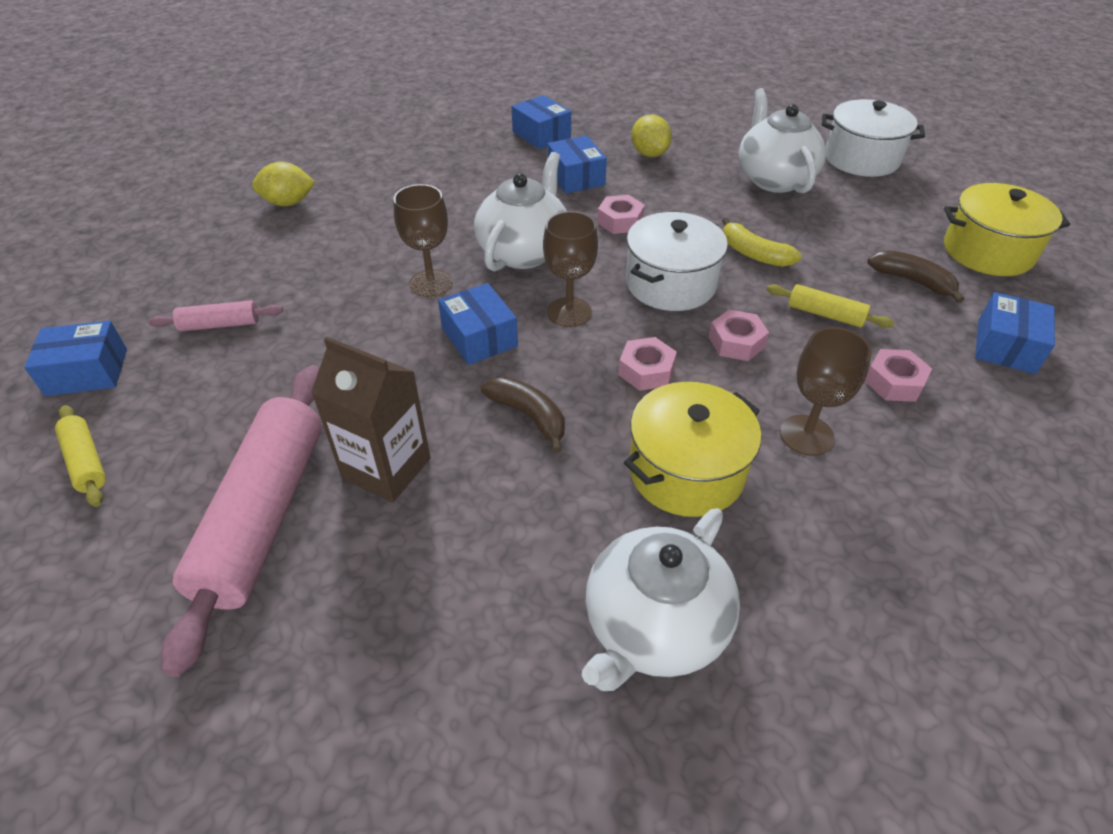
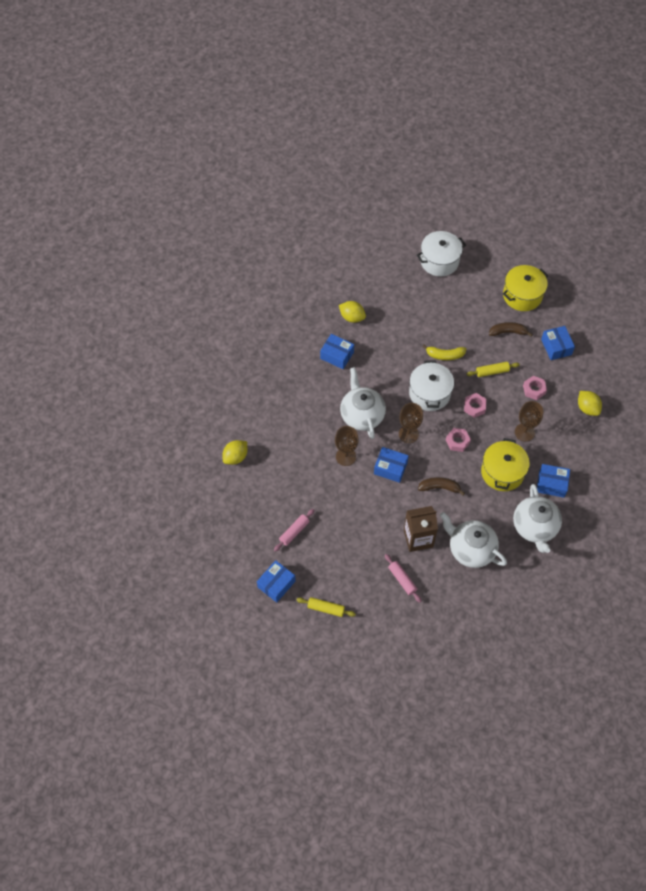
camera: 40 degrees left, 15 degrees up
(264, 515) = (402, 579): pink rolling pin -> pink rolling pin, size x0.45
(541, 134) = (292, 335): blue box -> blue box (551, 484)
(620, 221) = (380, 371): pink nut -> none
(774, 179) = (416, 300): white teapot -> white teapot (471, 549)
(1007, 479) = (587, 408): none -> yellow lemon

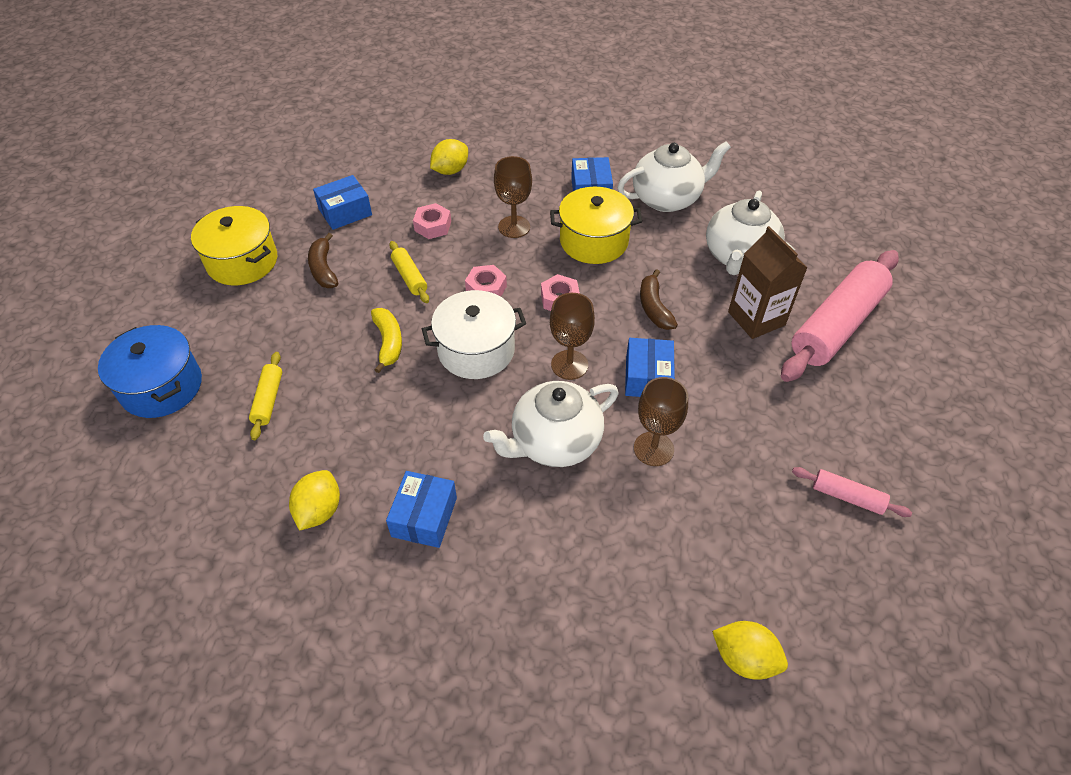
camera: 105 degrees left, 10 degrees down
(276, 584) = (963, 500): blue box -> none
(326, 608) = (952, 414): yellow rolling pin -> yellow rolling pin (268, 400)
(402, 579) = (836, 325): pink rolling pin -> pink rolling pin, size x2.22
(439, 261) = (161, 387): white pot -> blue pot

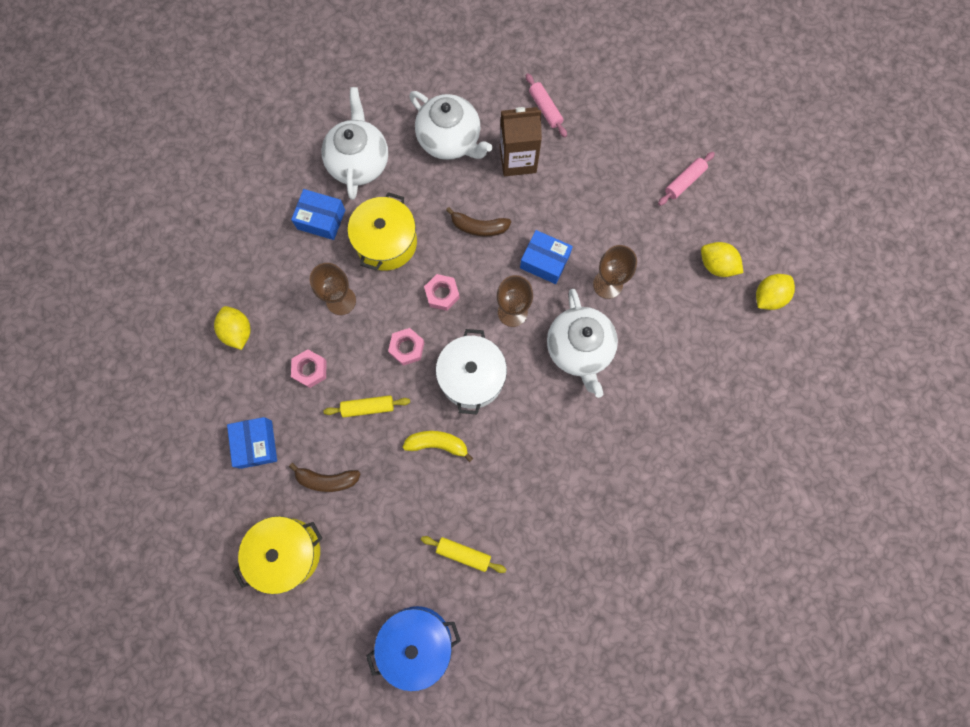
camera: 70 degrees left, 25 degrees up
(319, 510) = (581, 532): yellow lemon -> yellow lemon (716, 265)
(424, 517) = (611, 459): blue box -> none
(836, 325) = (545, 109): pink rolling pin -> pink rolling pin, size x0.45

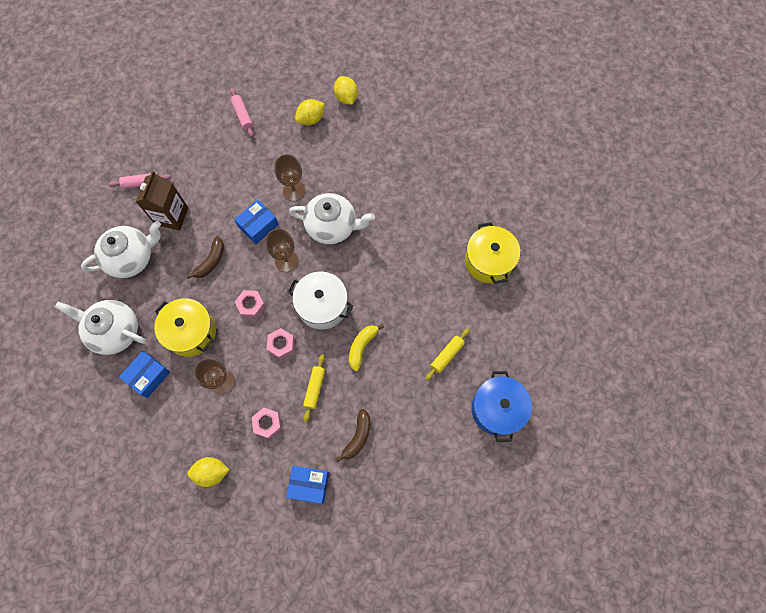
camera: 70 degrees left, 5 degrees down
(287, 552) = (401, 485): yellow pot -> yellow pot (488, 261)

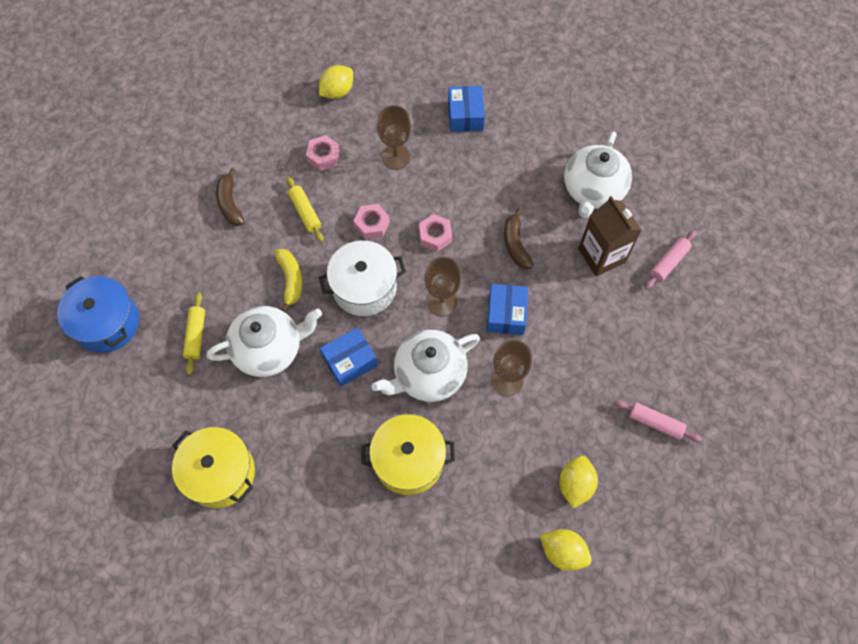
camera: 140 degrees right, 5 degrees down
(115, 331) = (534, 125): white teapot -> white teapot (269, 349)
(191, 332) = (466, 173): yellow pot -> yellow pot (408, 460)
(309, 485) = (244, 140): blue box -> blue box (350, 361)

